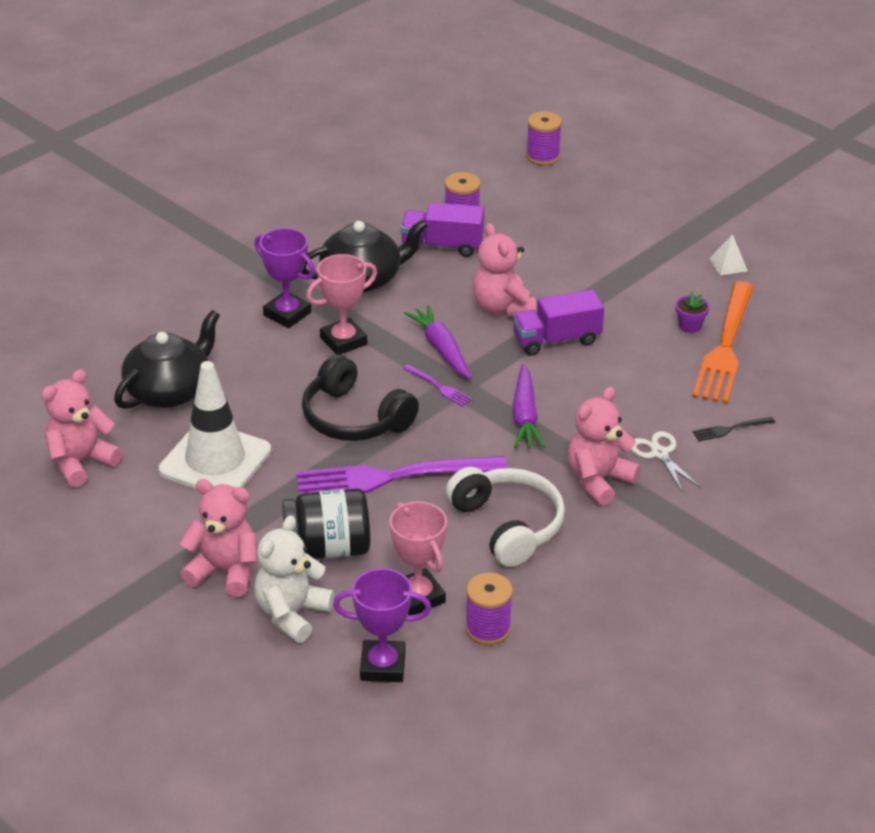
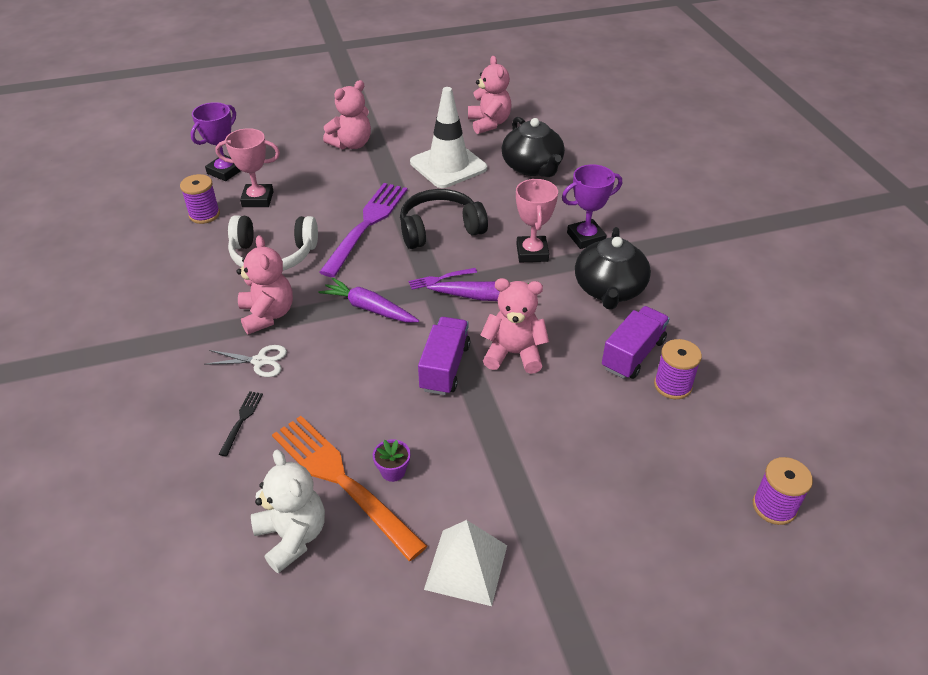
camera: 120 degrees right, 5 degrees up
(292, 614) = (296, 155): white teddy bear -> white teddy bear (292, 536)
(327, 548) = (331, 181): black jar -> none
(728, 264) = (466, 567): white pyramid -> white pyramid, size x1.83

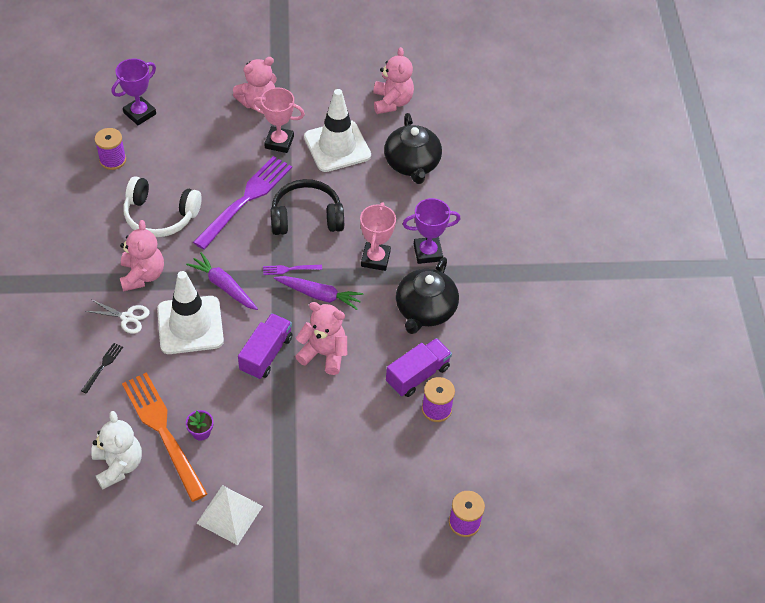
camera: 10 degrees right, 10 degrees up
(257, 199) = (161, 152): pink trophy -> pink trophy (279, 142)
(341, 355) = (190, 325): none -> white traffic cone

